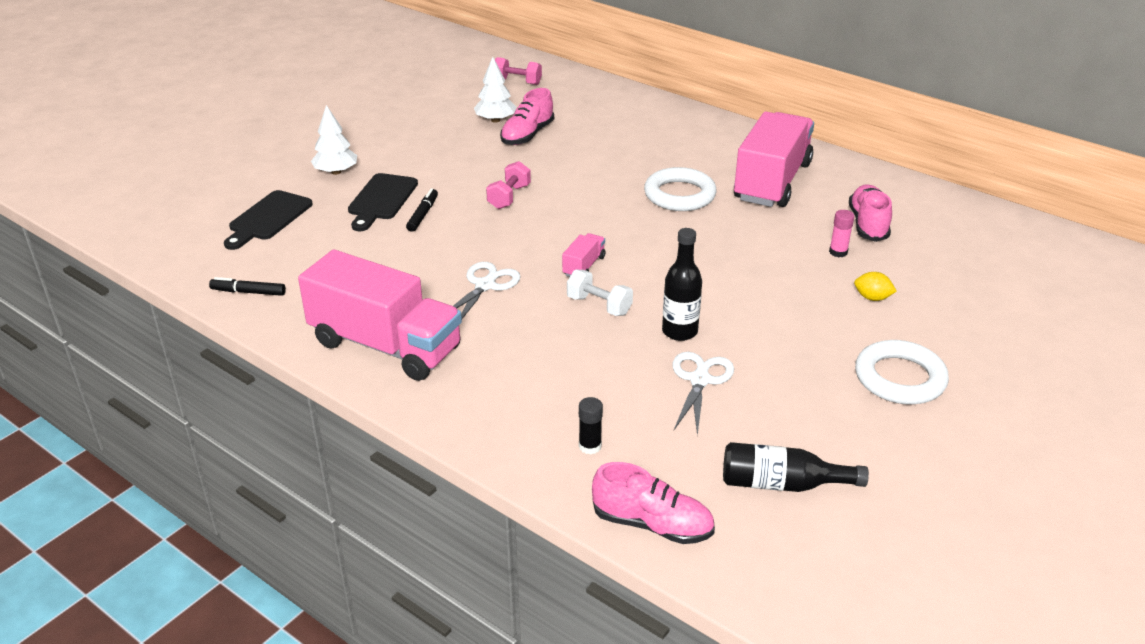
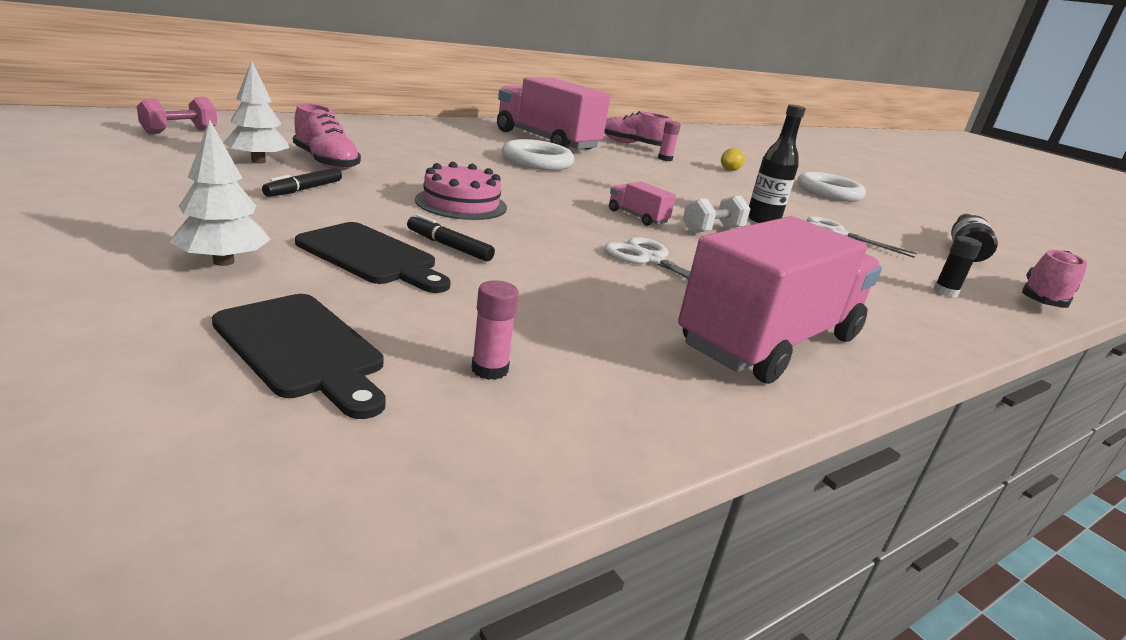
camera: 75 degrees left, 10 degrees down
(248, 292) = (568, 423): black marker -> black marker (304, 189)
(282, 263) = (489, 369): none -> pink glue stick
(509, 197) = (461, 203): pink dumbbell -> pink cake

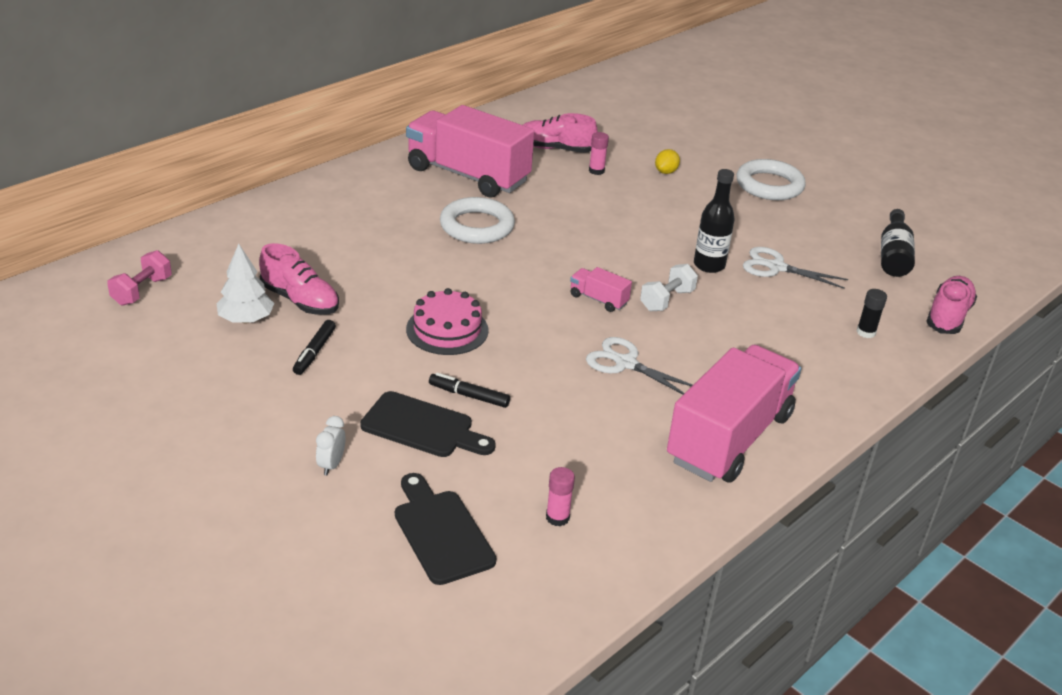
camera: 10 degrees left, 10 degrees up
(223, 261) = (331, 465): white tree -> white clock
(302, 349) = (441, 532): black cutting board -> black cutting board turned 150 degrees counterclockwise

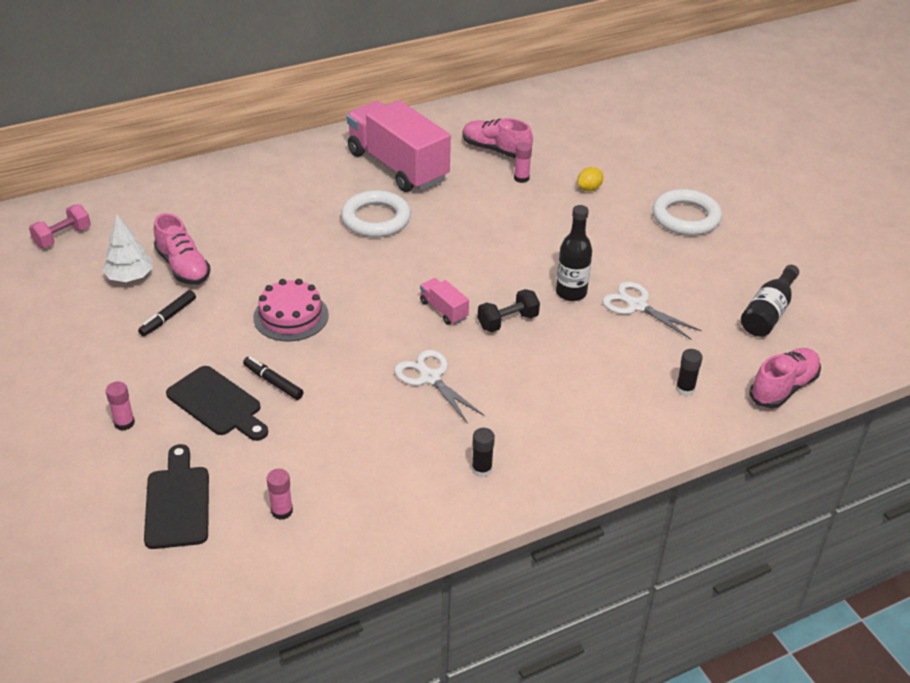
camera: 20 degrees right, 5 degrees up
(331, 465) = (124, 423): white clock -> pink glue stick
(667, 300) = (507, 322): white dumbbell -> black dumbbell
(729, 438) = (481, 469): pink truck -> black glue stick

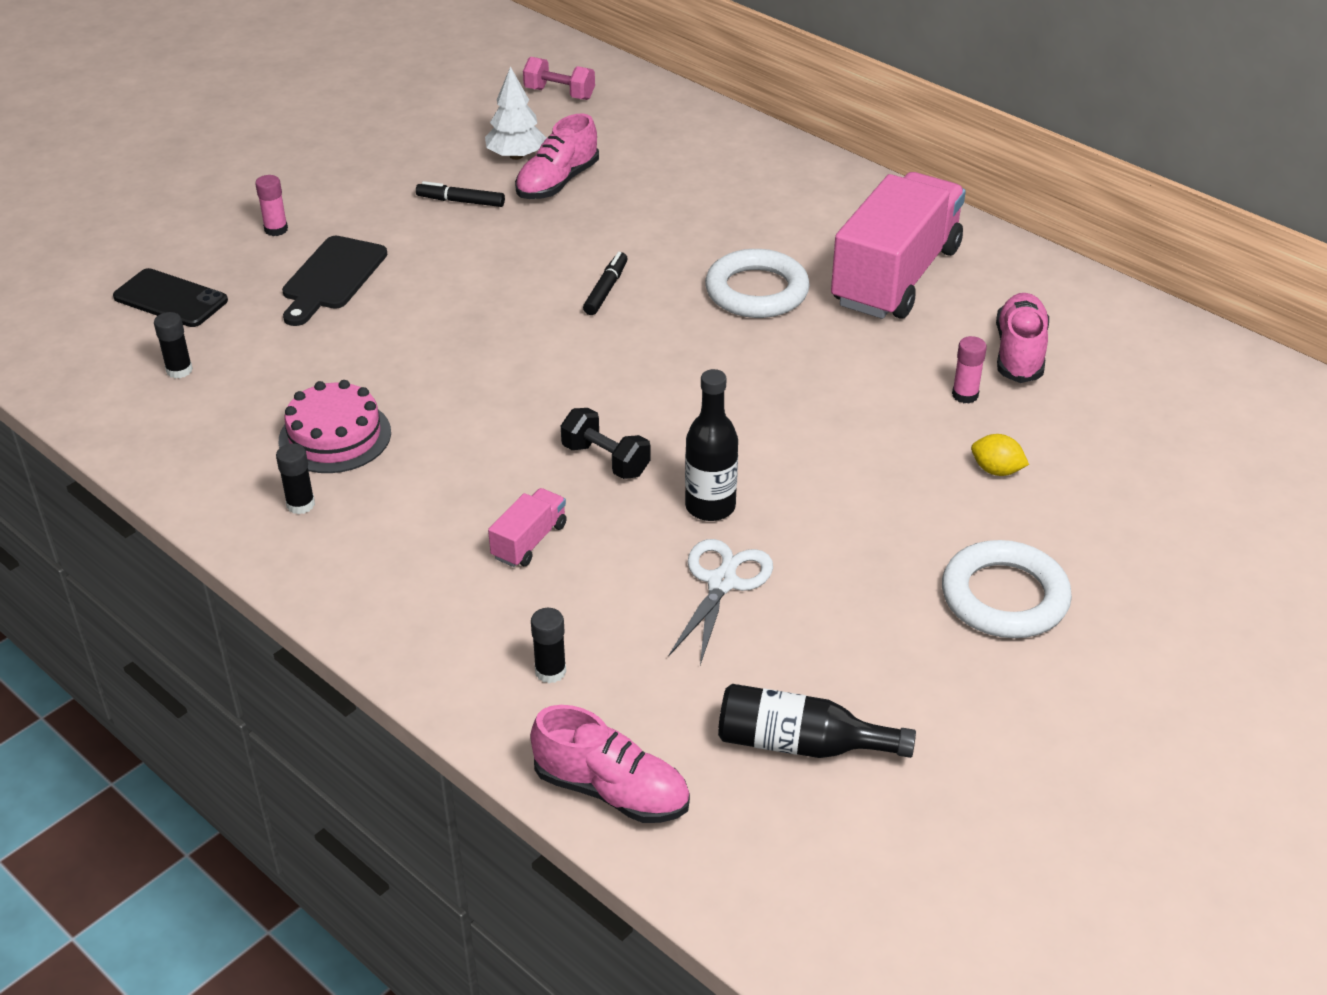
camera: 70 degrees right, 0 degrees up
(177, 502) = (170, 299): black cutting board -> black phone
(273, 382) = (386, 304): black marker -> black marker (606, 289)
(282, 511) = (179, 370): pink glue stick -> black glue stick
(291, 316) = (512, 282): pink cake -> pink cake (335, 436)
(430, 378) = (453, 420): white scissors -> none
(443, 310) = (596, 397): pink truck -> pink truck (529, 541)

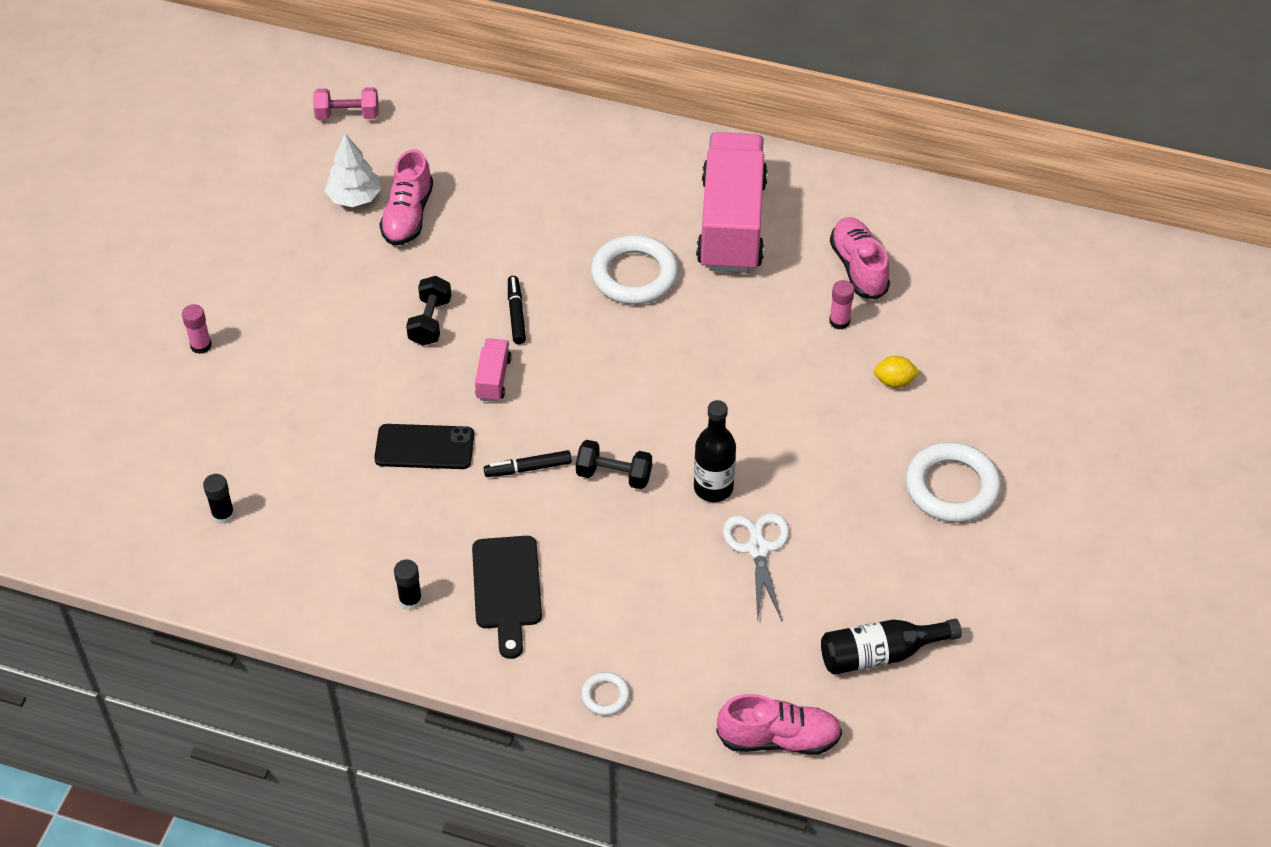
camera: 25 degrees left, 10 degrees up
(170, 299) = (162, 448): black phone -> black phone (424, 447)
(332, 277) = (284, 379): black cutting board -> black cutting board (507, 589)
(335, 436) = (394, 530): pink cake -> none
(439, 670) = (605, 696): none -> white ring
(460, 201) = (339, 263): black marker -> black marker (528, 468)
(512, 272) = (430, 322): none -> black dumbbell
(529, 541) = (602, 566): pink truck -> pink truck (493, 379)
(550, 671) = (683, 666): black glue stick -> none

